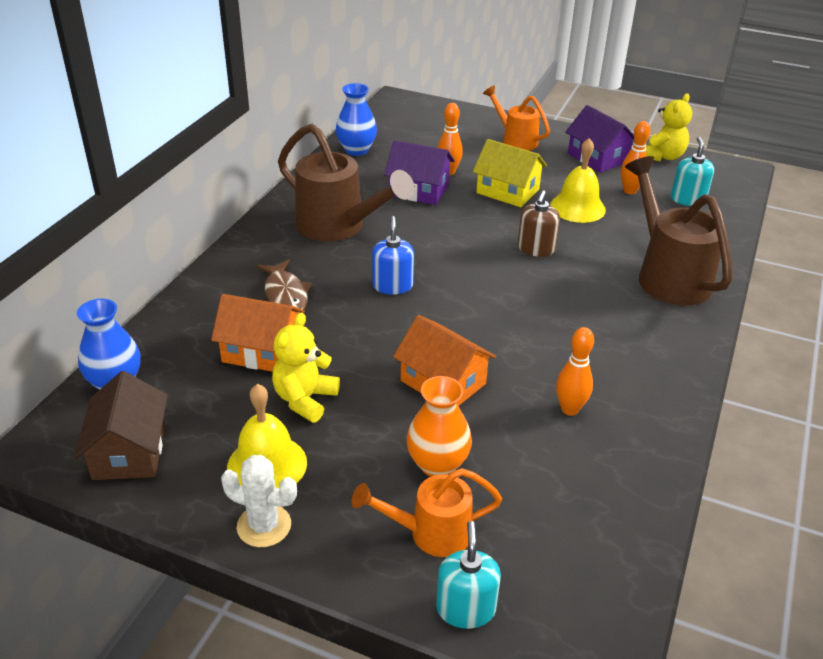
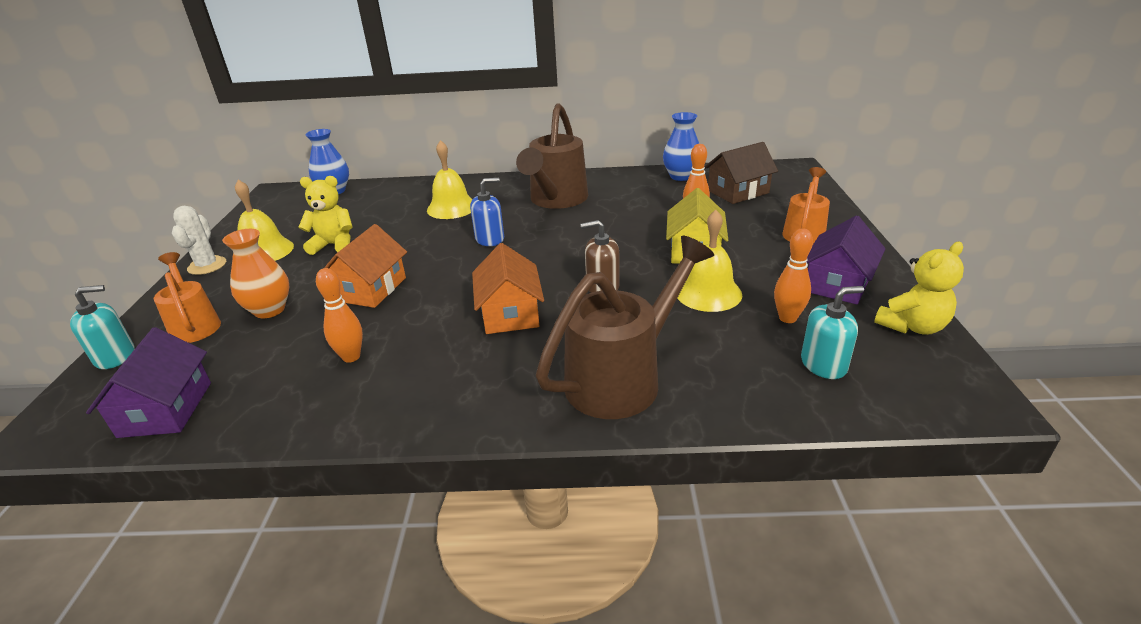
camera: 70 degrees right, 5 degrees down
(129, 451) = (273, 212): brown house -> brown house (738, 192)
(261, 351) = (383, 218): orange house -> orange house (510, 313)
(285, 295) = (452, 208): brown fish -> yellow bell
(419, 190) = (646, 213): purple house -> purple house (166, 409)
(662, 156) = (912, 326): yellow teddy bear -> yellow teddy bear turned 45 degrees counterclockwise

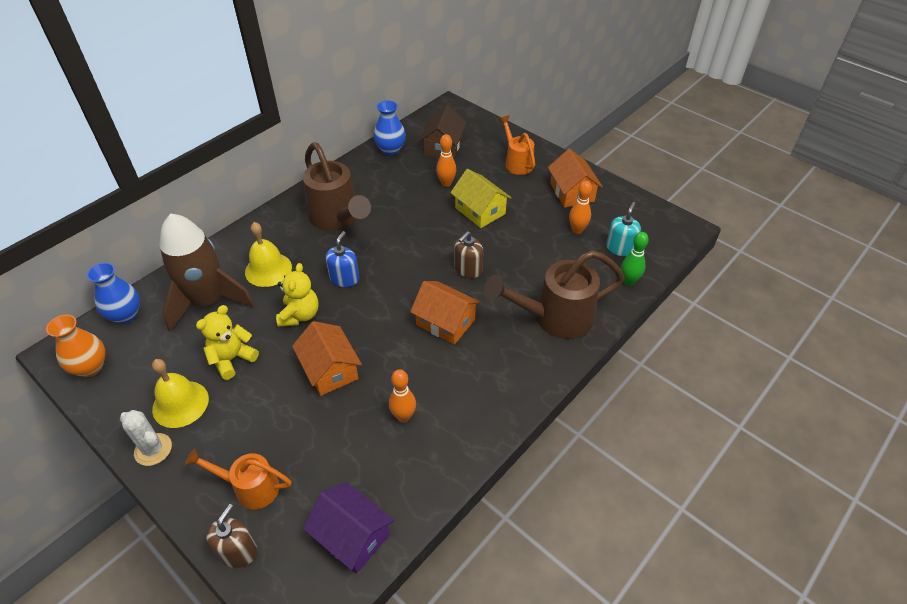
camera: 50 degrees left, 15 degrees up
(115, 356) = (238, 551): turquoise soap dispenser -> brown soap dispenser
(269, 310) = (286, 435): orange vase -> orange vase (91, 367)
(385, 206) = (208, 301): none -> brown rocket
(622, 378) = (555, 318): brown watering can -> brown watering can turned 105 degrees counterclockwise
(708, 293) = (524, 237): yellow bell -> none
(781, 403) = (629, 281): none -> green bowling pin
(837, 283) = (572, 192): purple house -> orange house
(912, 326) = (627, 201): yellow teddy bear -> yellow teddy bear (300, 315)

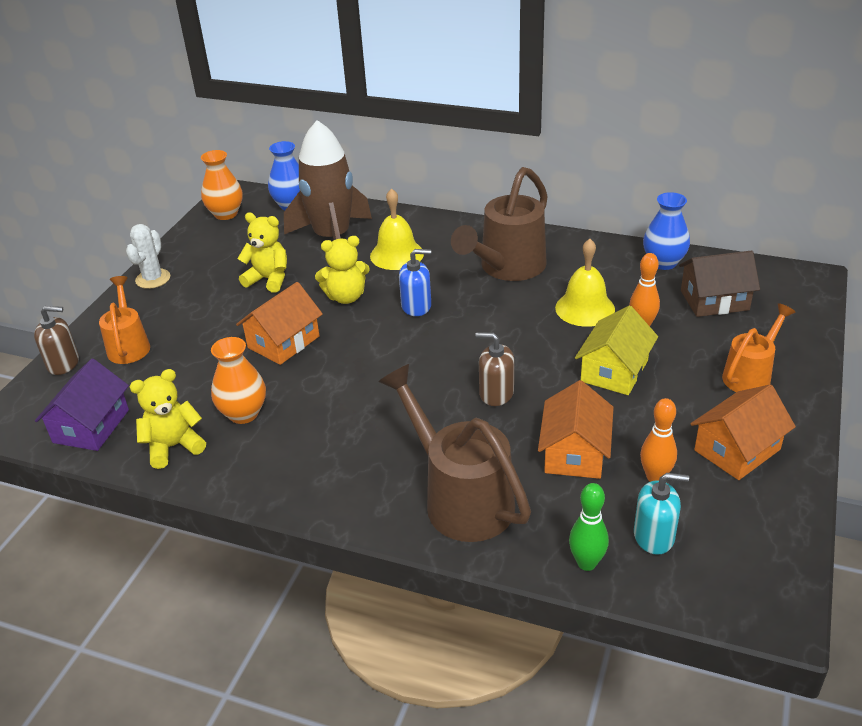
camera: 70 degrees right, 10 degrees down
(180, 404) = (205, 272): yellow bell -> yellow bell (585, 308)
(403, 417) = (243, 413): orange bowling pin -> orange vase
(416, 474) = (173, 446): none -> yellow teddy bear
(445, 322) = (396, 402): orange house -> orange house (574, 452)

